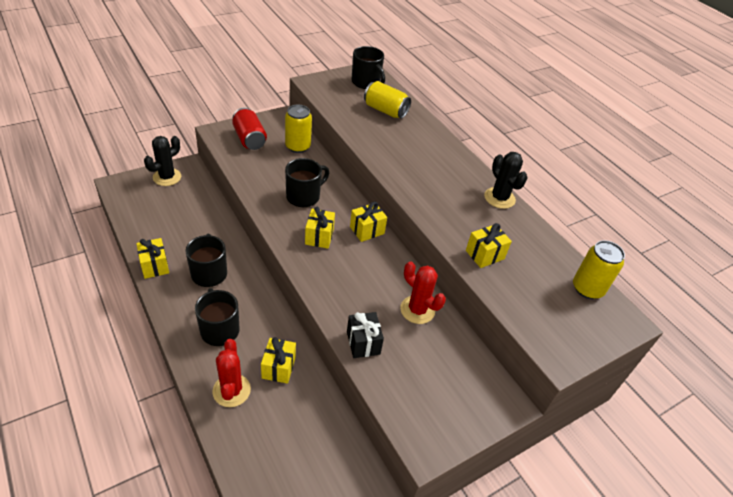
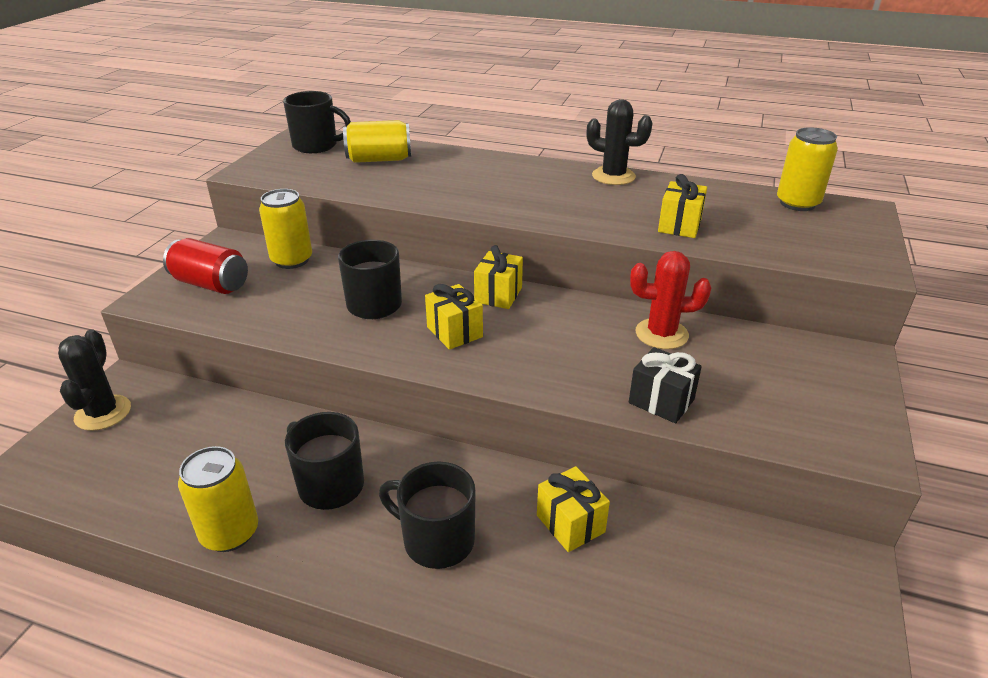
camera: 35 degrees left, 10 degrees down
(154, 266) = (230, 533): yellow gift -> yellow can
(231, 390) = (552, 598): red cactus -> none

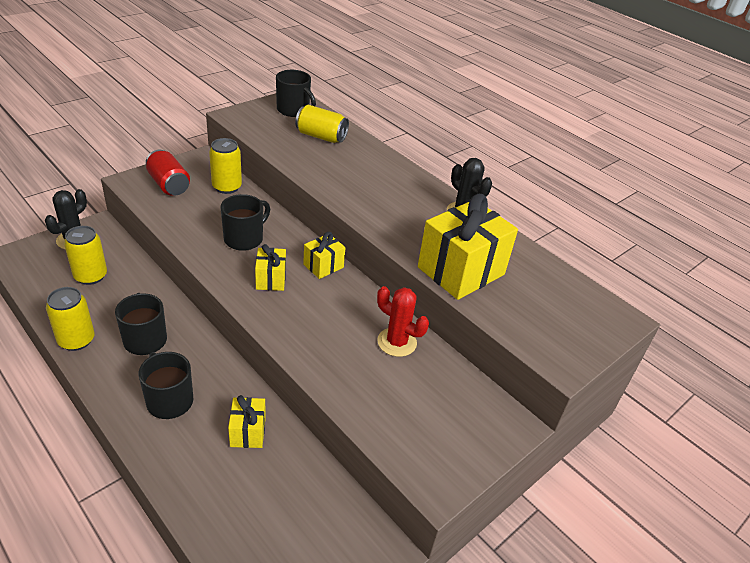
camera: 25 degrees right, 5 degrees up
(661, 401) = (344, 385): black gift -> none
(679, 226) = (461, 271): yellow gift -> yellow gift, size x2.02
(797, 203) = (575, 291): yellow can -> yellow can (91, 276)

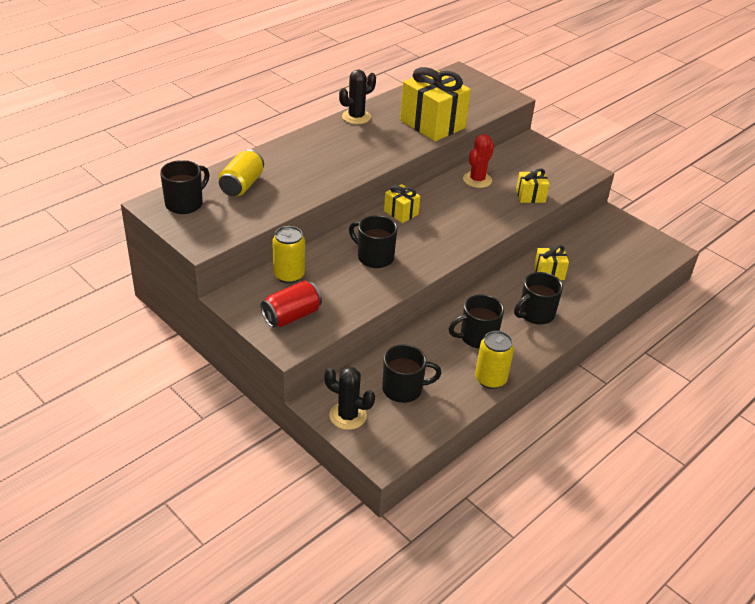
camera: 90 degrees left, 0 degrees up
(91, 276) = (403, 389): yellow can -> black mug
(271, 279) = (426, 239): yellow gift -> yellow gift (530, 196)

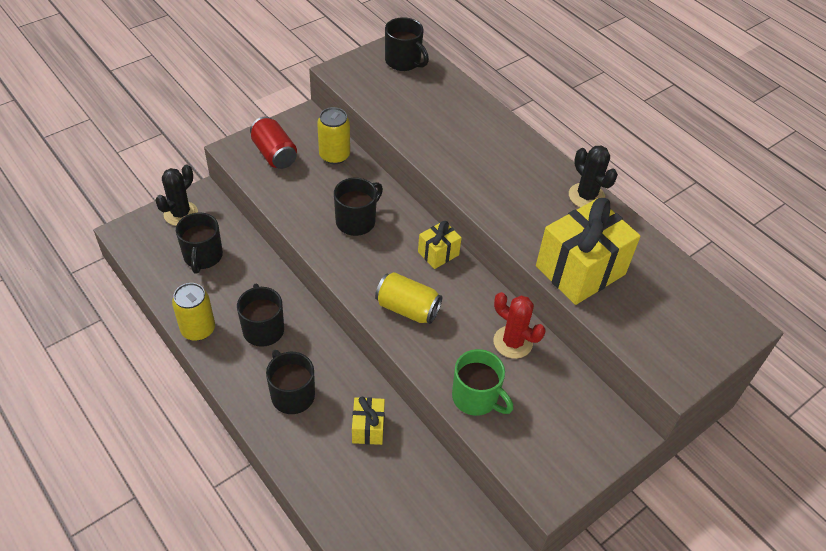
camera: 95 degrees right, 10 degrees up
(242, 185) = (434, 98): yellow can -> yellow can (407, 308)
(530, 196) = (476, 398): yellow gift -> green mug

